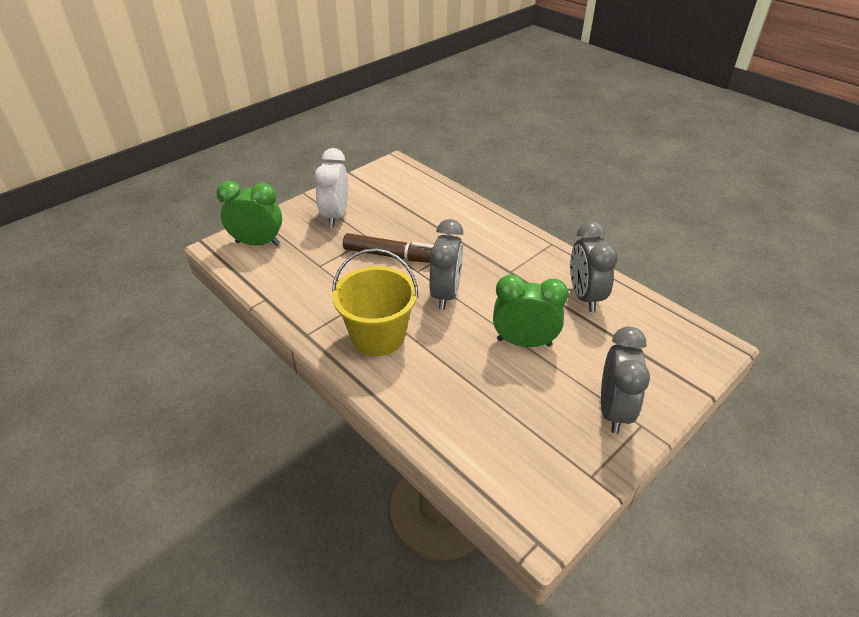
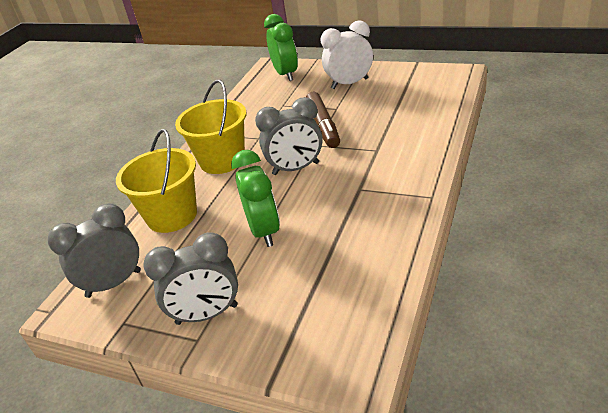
camera: 70 degrees right, 5 degrees down
(444, 400) = (172, 215): none -> yellow bucket
(584, 296) = (362, 246): grey clock -> grey clock (114, 283)

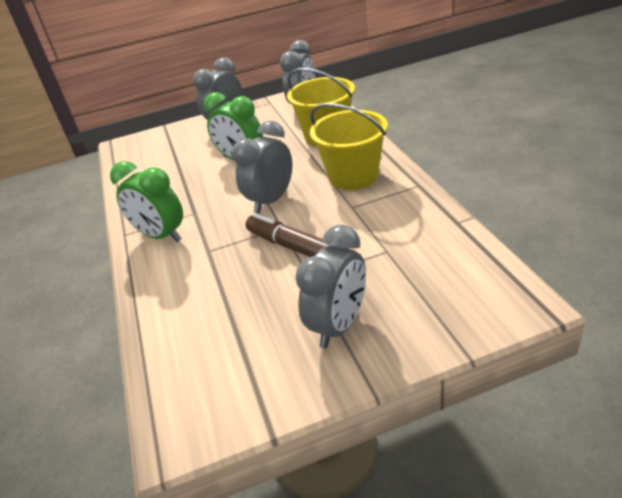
camera: 140 degrees right, 0 degrees up
(286, 74) = (465, 298): green clock -> green clock (161, 236)
(349, 83) = (339, 325): white clock -> grey clock

